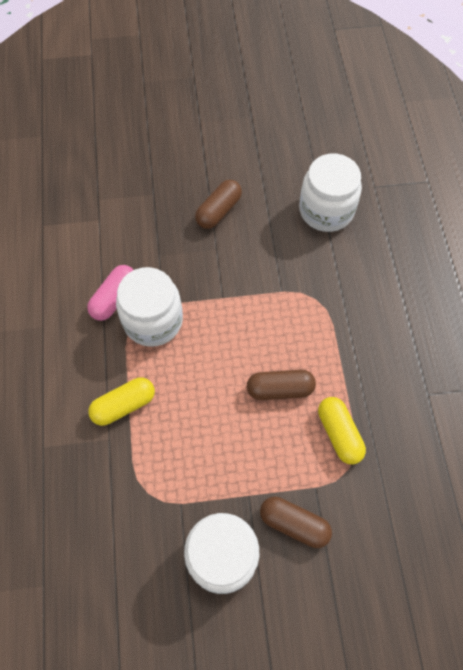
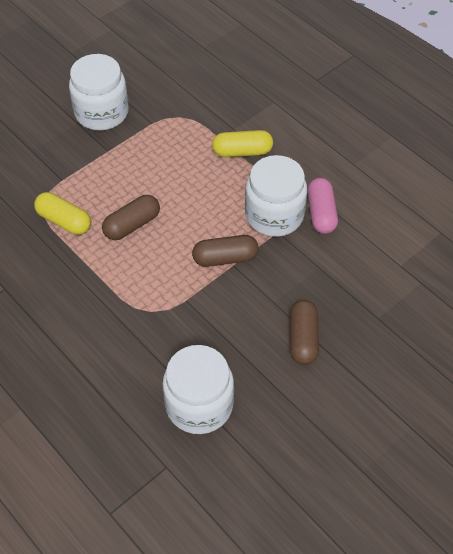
camera: 145 degrees right, 10 degrees down
(124, 405) = (242, 152): yellow capsule -> yellow capsule turned 60 degrees clockwise
(294, 524) = (64, 152): brown capsule -> brown capsule (225, 258)

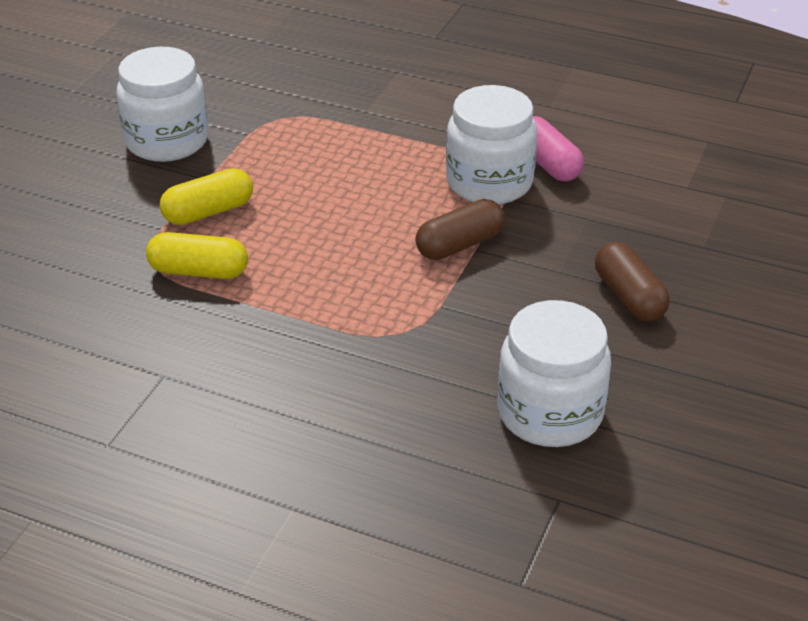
camera: 25 degrees left, 15 degrees down
(132, 225) = (302, 247): brown capsule -> none
(242, 152) = (395, 130): yellow capsule -> yellow capsule (208, 212)

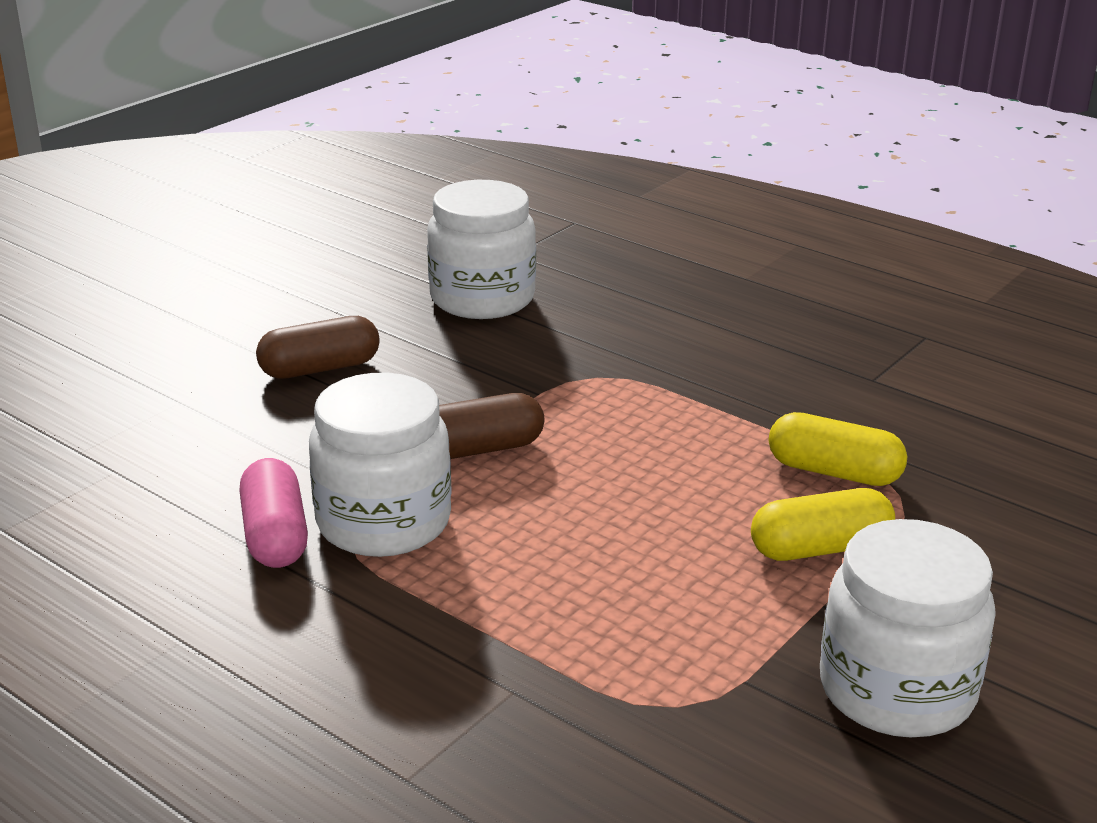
camera: 165 degrees left, 10 degrees down
(629, 297) = (320, 368): brown capsule -> brown capsule turned 75 degrees clockwise

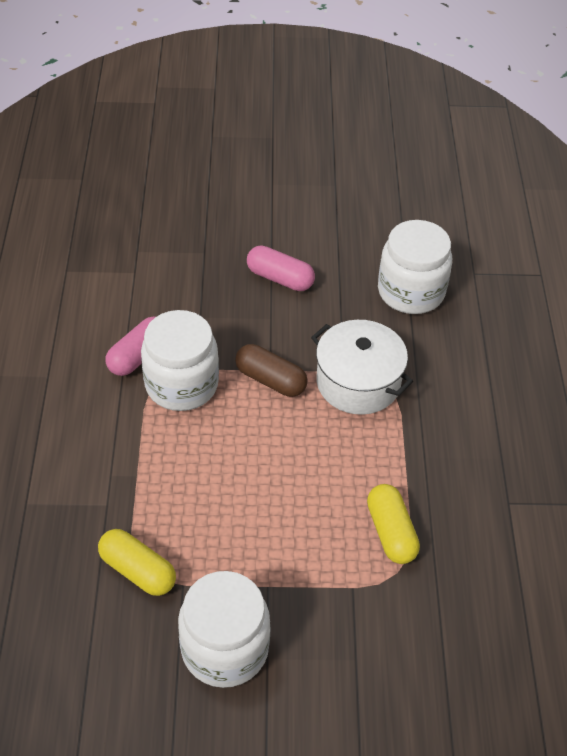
camera: 50 degrees right, 20 degrees up
(320, 368) = (280, 278): brown capsule -> pink capsule
(571, 391) = (358, 382): none -> white pot
(820, 548) = (314, 561): yellow capsule -> yellow capsule (138, 571)

